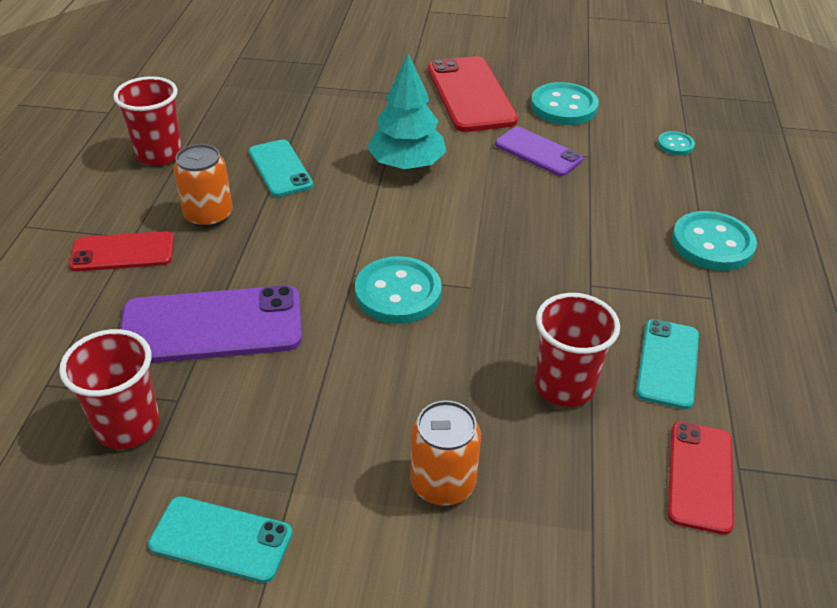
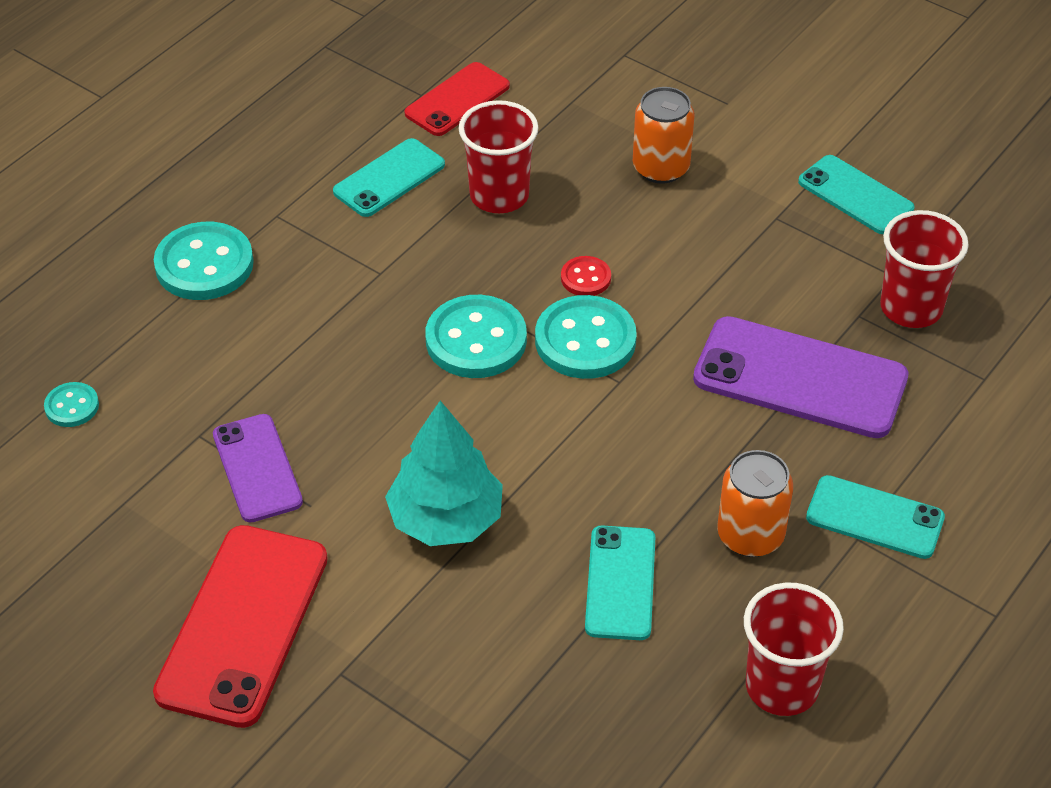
camera: 150 degrees left, 5 degrees up
(123, 252) = (875, 517): red phone -> turquoise phone
(433, 341) = (585, 278): none -> red button
(563, 107) = (135, 538): turquoise button -> turquoise button (476, 340)

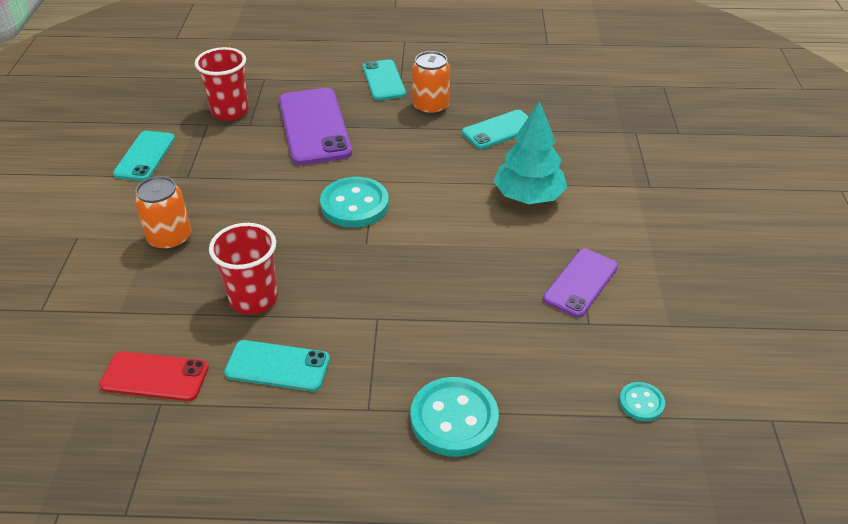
camera: 125 degrees left, 5 degrees down
(243, 625) = (671, 230): red phone -> none
(476, 340) = (395, 246): turquoise button -> none
(585, 278) = (302, 226): red button -> none
(782, 687) = (499, 74): red cup -> none

